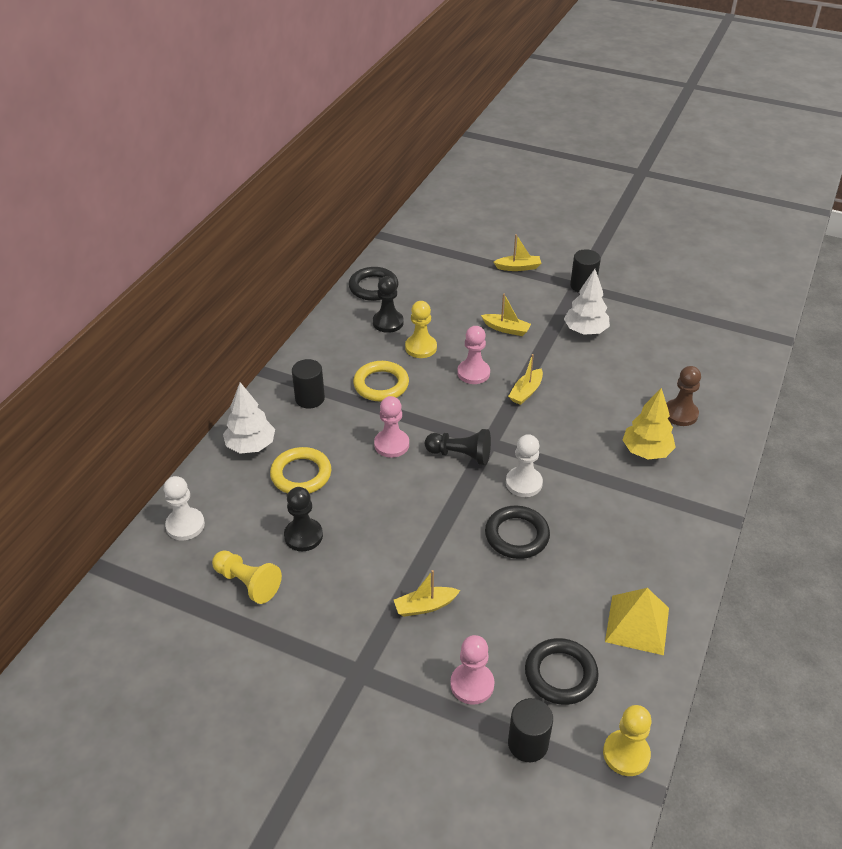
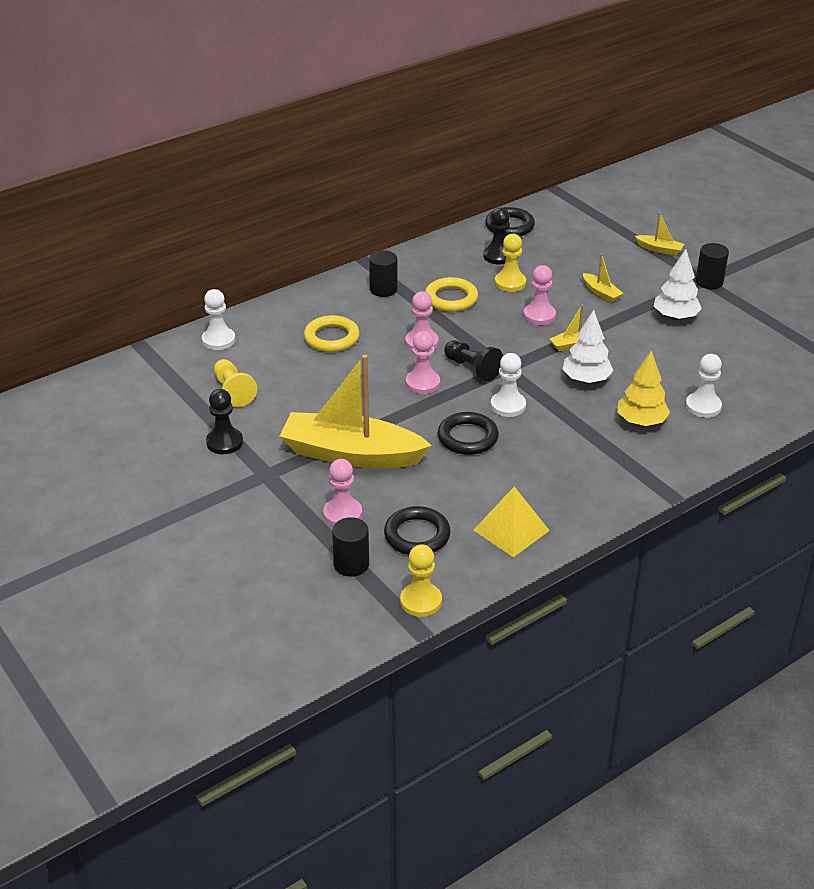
camera: 30 degrees right, 5 degrees down
(251, 446) = (309, 306): white tree -> white tree (586, 379)
(303, 536) = (299, 377): black pawn -> black pawn (224, 442)
(425, 606) = (351, 454): yellow boat -> yellow boat, size x2.47
(428, 491) = (422, 383): none -> pink pawn
(680, 414) = (703, 406): brown pawn -> white pawn

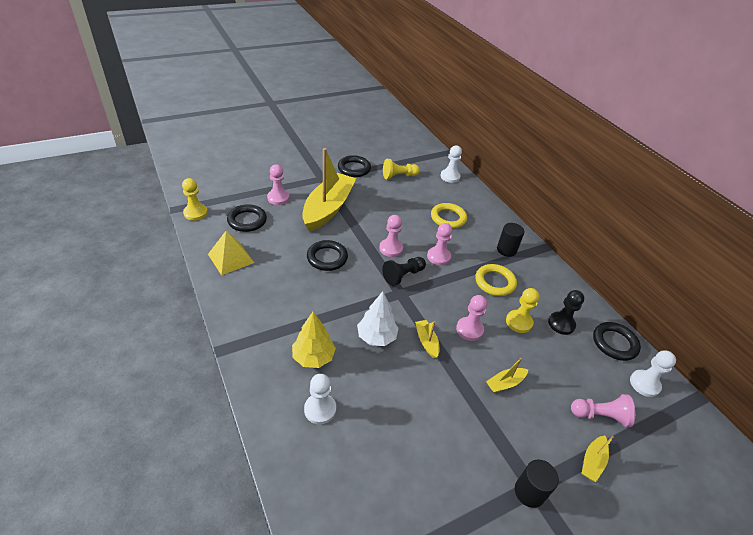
camera: 95 degrees right, 5 degrees up
(224, 442) = (354, 169): black pawn -> black ring
(351, 564) = (237, 195): black cylinder -> none
(508, 405) = (355, 284): white pawn -> white pawn (644, 384)
(607, 242) = (600, 415): none -> pink pawn
(675, 317) = (463, 434): white tree -> none

